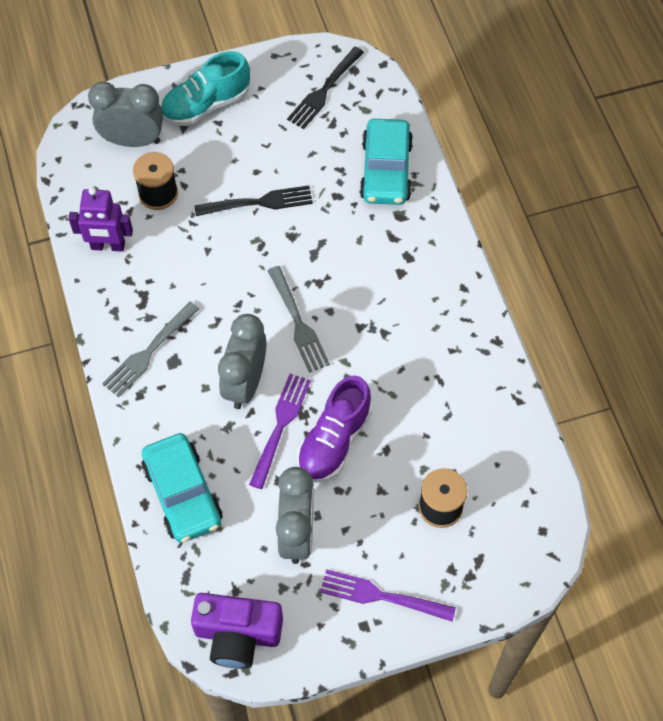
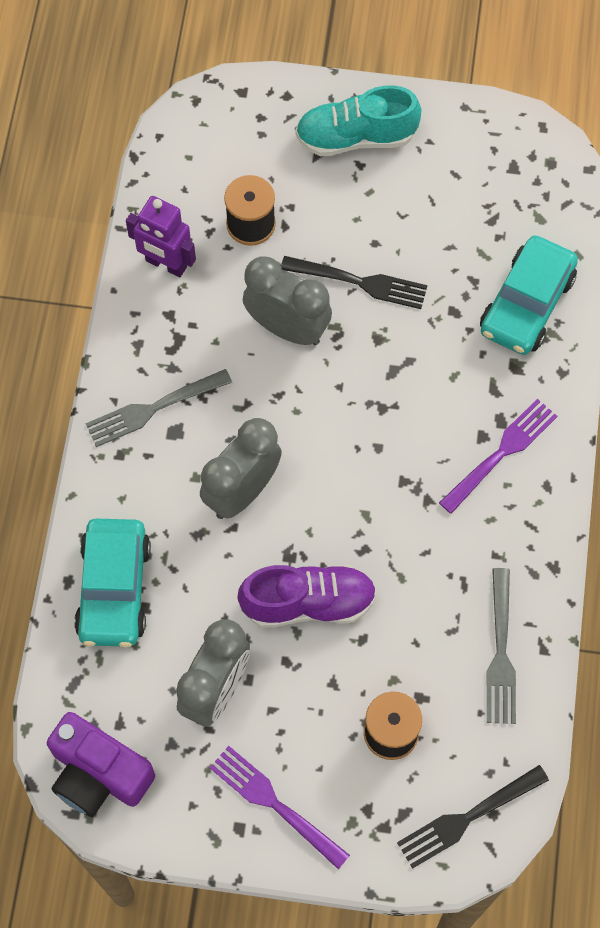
camera: 25 degrees right, 5 degrees up
(133, 140) = (252, 148): grey clock -> grey clock (287, 328)
(280, 427) = (256, 560): purple fork -> purple fork (500, 454)
(297, 322) = (335, 445): grey fork -> grey fork (500, 651)
(324, 90) = (503, 174): black fork -> black fork (468, 817)
(334, 441) = (308, 603): purple shoe -> purple shoe turned 150 degrees counterclockwise

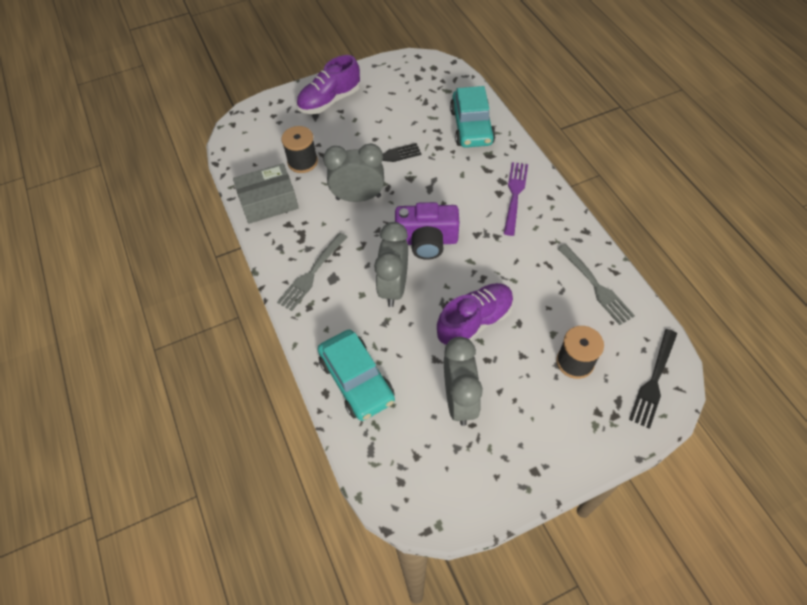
camera: 30 degrees left, 10 degrees down
(98, 774) = (425, 495): purple camera -> purple camera (427, 241)
(166, 264) = (268, 202): purple robot -> grey box
(276, 804) = (545, 443): purple fork -> none
(356, 137) = (329, 101): turquoise shoe -> purple shoe

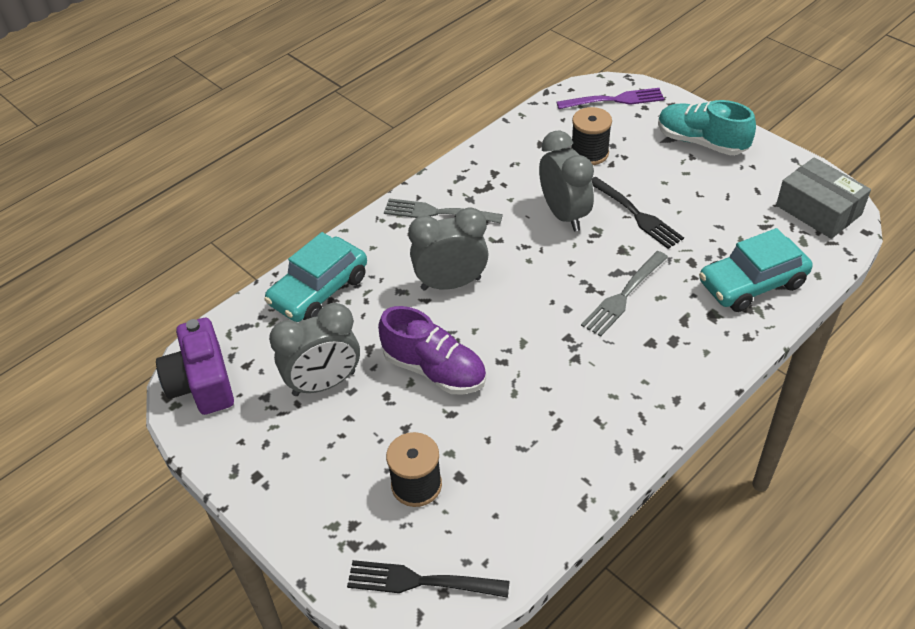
camera: 70 degrees right, 10 degrees down
(268, 202) = (516, 148): grey box -> grey box (818, 210)
(329, 101) = (701, 142): purple shoe -> turquoise shoe
(427, 241) = (532, 293): purple camera -> purple camera (202, 383)
(515, 195) = (656, 360): purple fork -> purple fork (614, 100)
(595, 286) = (547, 484): grey fork -> grey fork (624, 295)

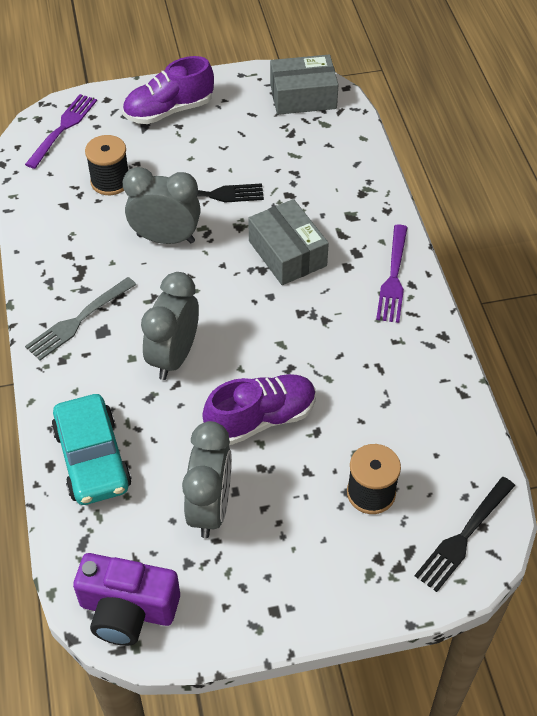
camera: 60 degrees left, 5 degrees up
(624, 295) = (287, 253): grey fork -> grey box
(672, 381) = (393, 276): none -> purple fork
(701, 142) = (169, 110): turquoise shoe -> purple shoe
(752, 284) = (340, 176): turquoise car -> none

